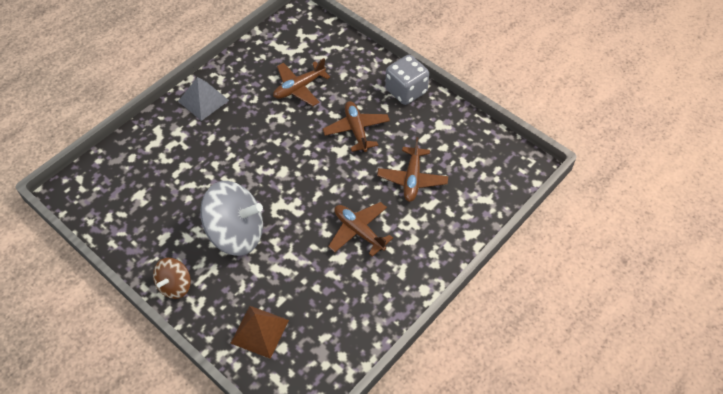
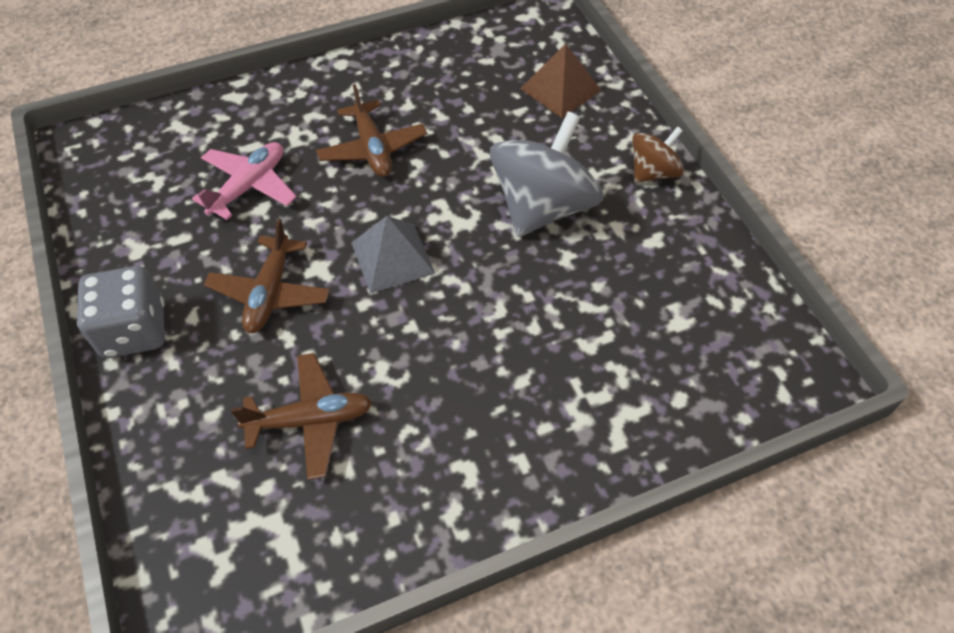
camera: 155 degrees left, 0 degrees up
(203, 100) = (507, 471): grey pyramid -> grey pyramid (392, 257)
(236, 233) = (542, 206): grey spinning top -> grey spinning top turned 90 degrees clockwise
(412, 179) = (249, 186): brown plane -> pink plane

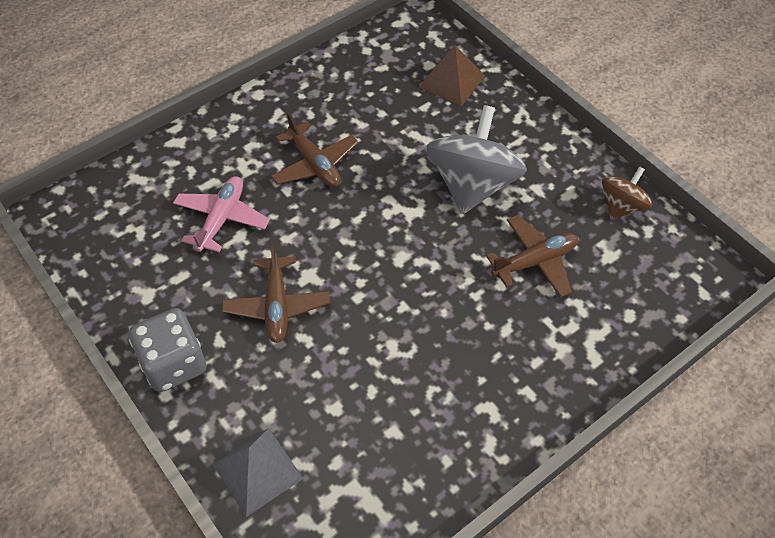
camera: 15 degrees left, 0 degrees up
(310, 420) = (351, 401): brown plane -> brown plane (534, 261)
(392, 257) = (367, 253): grey pyramid -> grey pyramid (257, 471)
(653, 172) = (549, 137): brown spinning top -> brown spinning top (621, 206)

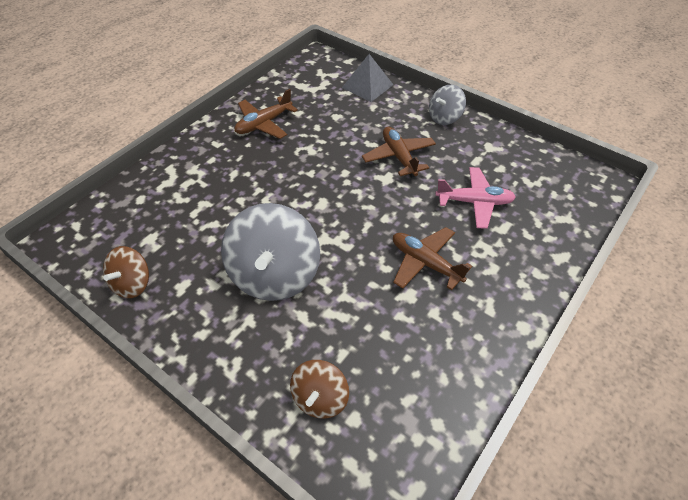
camera: 165 degrees right, 5 degrees down
(174, 363) = (444, 117): grey dice -> grey spinning top
(222, 219) = (474, 202): pink plane -> pink plane turned 90 degrees counterclockwise
(451, 81) = (320, 398): brown pyramid -> brown spinning top
(534, 261) = (214, 221): brown plane -> brown plane (264, 124)

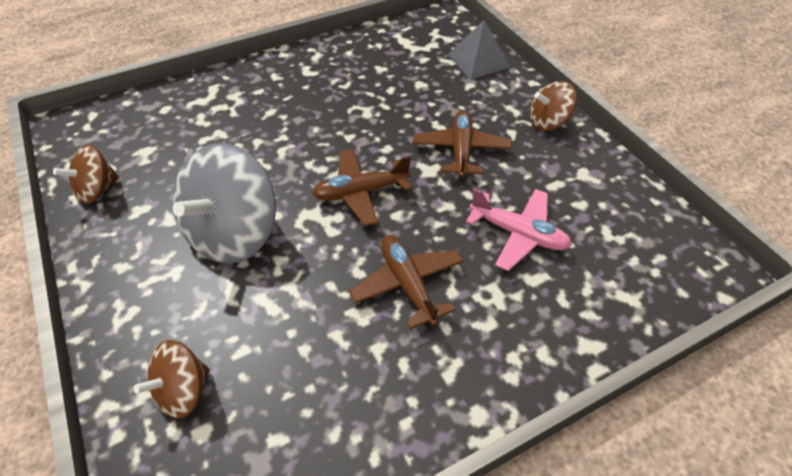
camera: 25 degrees right, 0 degrees up
(264, 124) = (336, 70): brown plane -> brown plane (361, 192)
(444, 117) = (548, 122): grey spinning top -> brown spinning top

